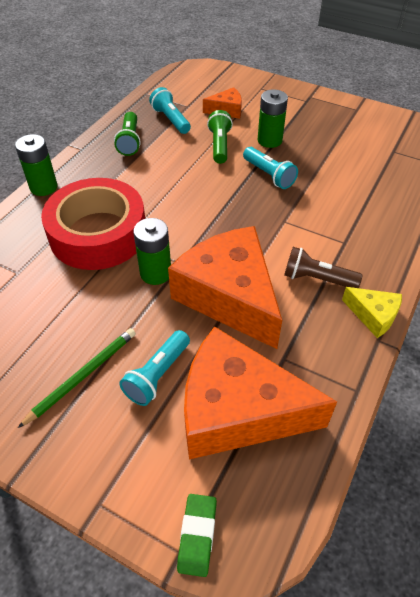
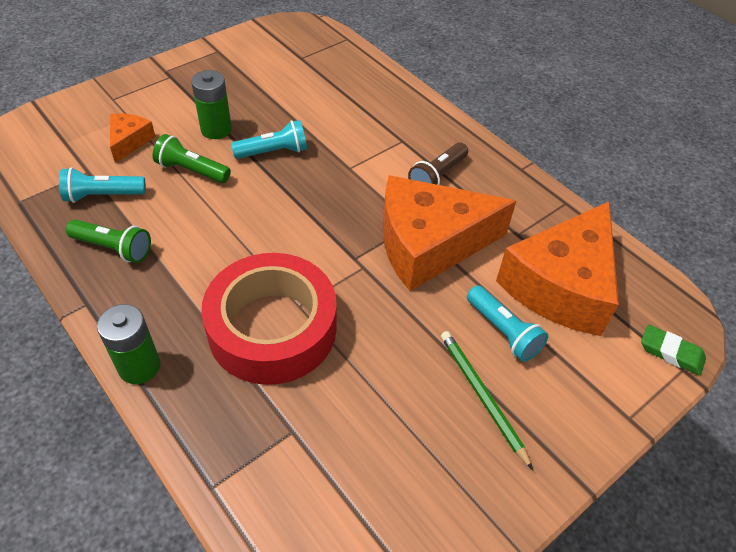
camera: 70 degrees left, 0 degrees up
(155, 273) = (367, 292): green battery -> none
(373, 315) = (495, 160): yellow cheese -> none

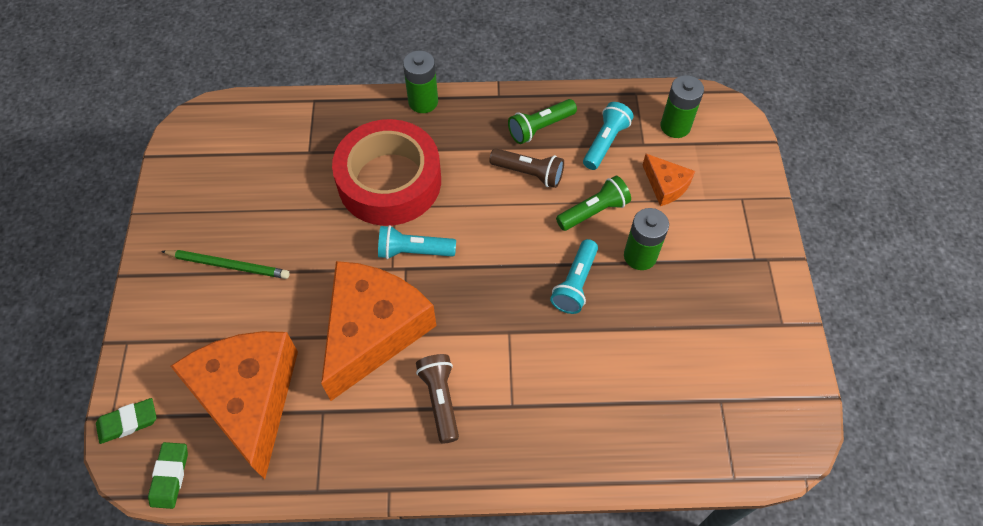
camera: 130 degrees right, 10 degrees up
(50, 160) = (675, 126): none -> green battery
(180, 229) = (529, 173): none -> brown flashlight
(503, 331) = (255, 319): turquoise flashlight -> turquoise flashlight (414, 251)
(661, 291) = (170, 476): none -> green eraser

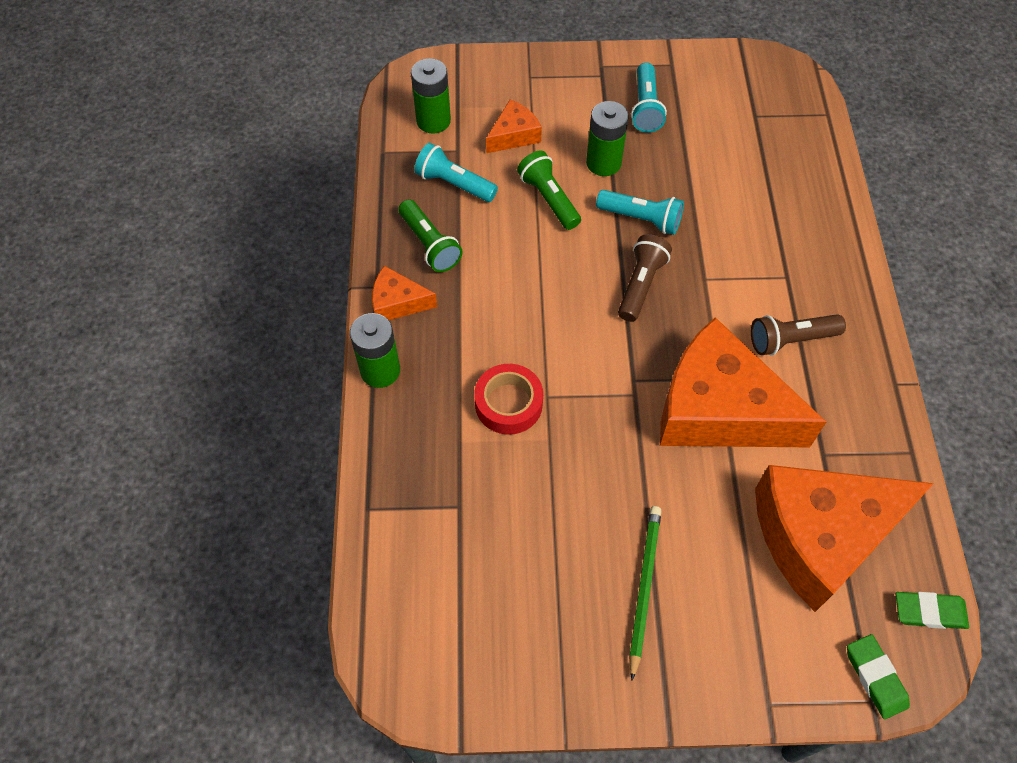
camera: 90 degrees left, 0 degrees up
(389, 181) = (508, 403): red tape -> red tape, size x0.51
(414, 251) = (610, 372): turquoise flashlight -> turquoise flashlight (645, 107)
(483, 109) = (397, 302): none -> orange cheese
(529, 173) = (497, 257): brown flashlight -> brown flashlight (640, 285)

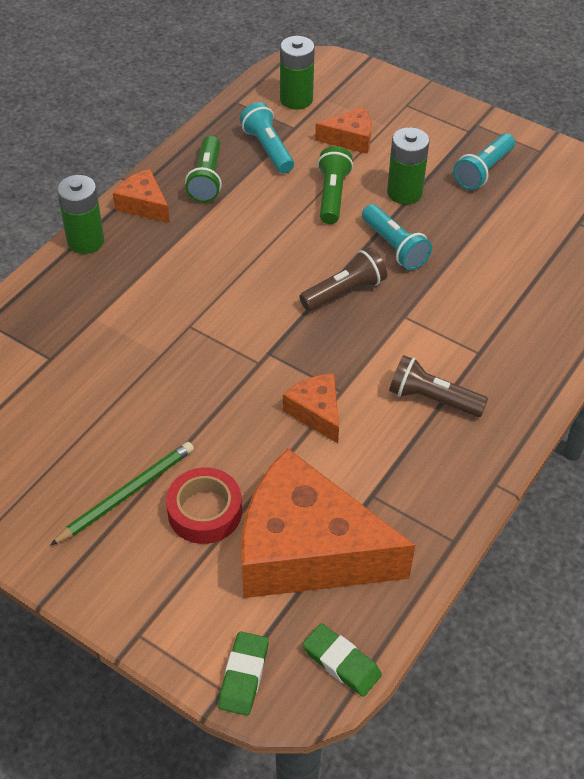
camera: 35 degrees right, 10 degrees down
(508, 403) = (155, 314): red tape -> red tape (205, 511)
(718, 409) = (316, 412): orange cheese -> orange cheese, size x0.45

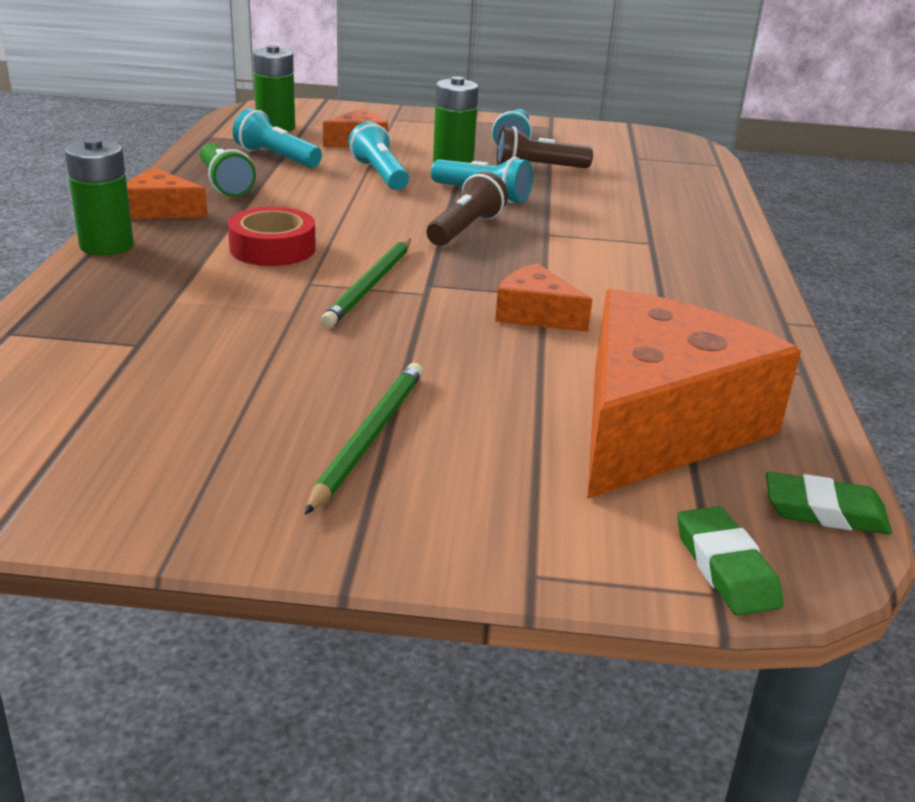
camera: 30 degrees left, 20 degrees down
(205, 511) = (493, 425): red tape -> red tape (272, 248)
(227, 342) = (370, 285): none -> green pencil
(306, 550) = (658, 424): orange cheese -> orange cheese turned 135 degrees clockwise
(332, 195) = (380, 174): green flashlight -> turquoise flashlight
(432, 399) = (646, 280): brown flashlight -> brown flashlight (538, 168)

